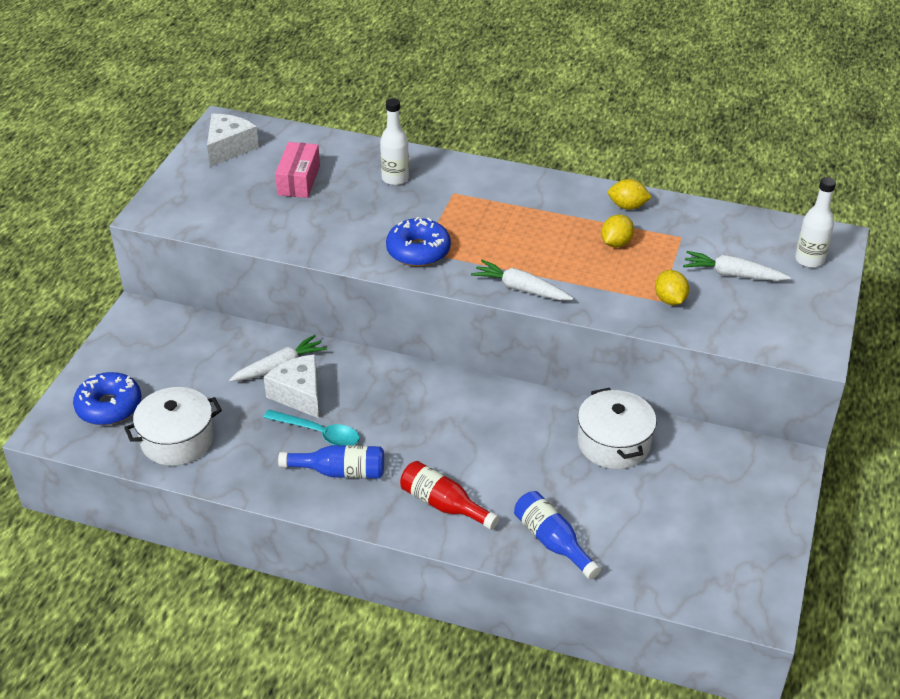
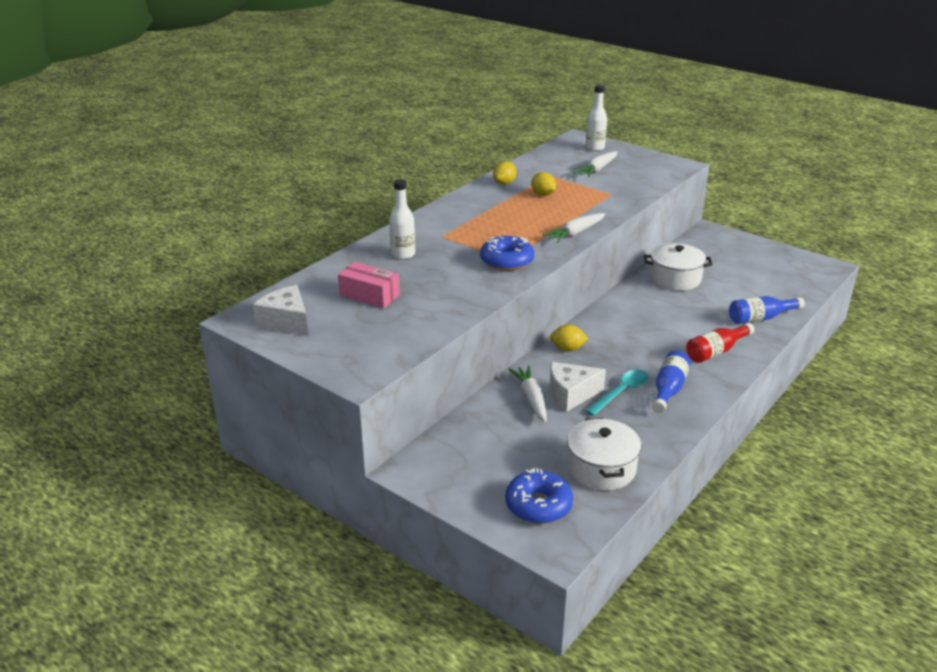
camera: 70 degrees left, 10 degrees down
(670, 300) = (613, 191): yellow lemon -> yellow lemon (567, 348)

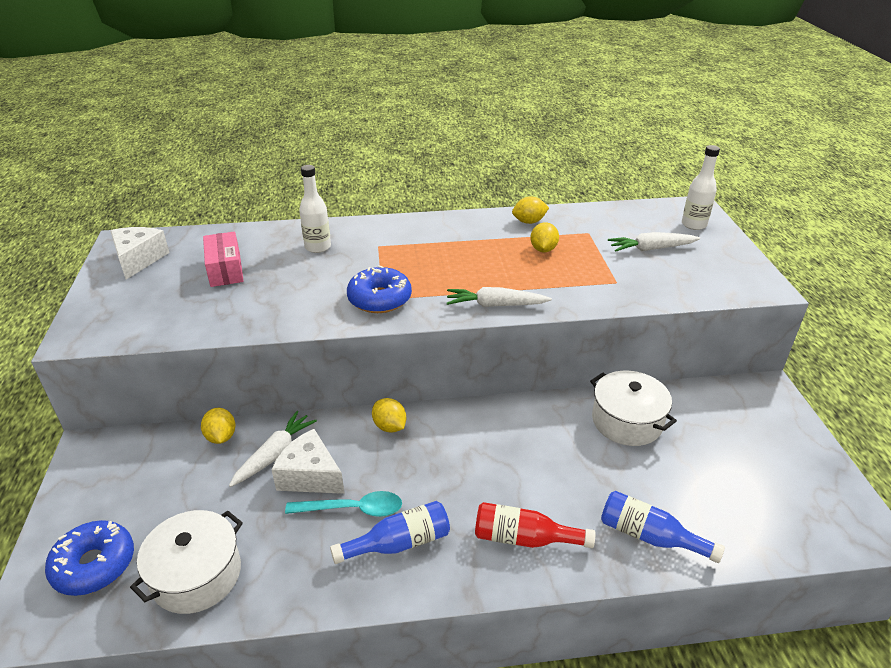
camera: 45 degrees right, 5 degrees up
(482, 412) = (221, 437): none -> yellow lemon

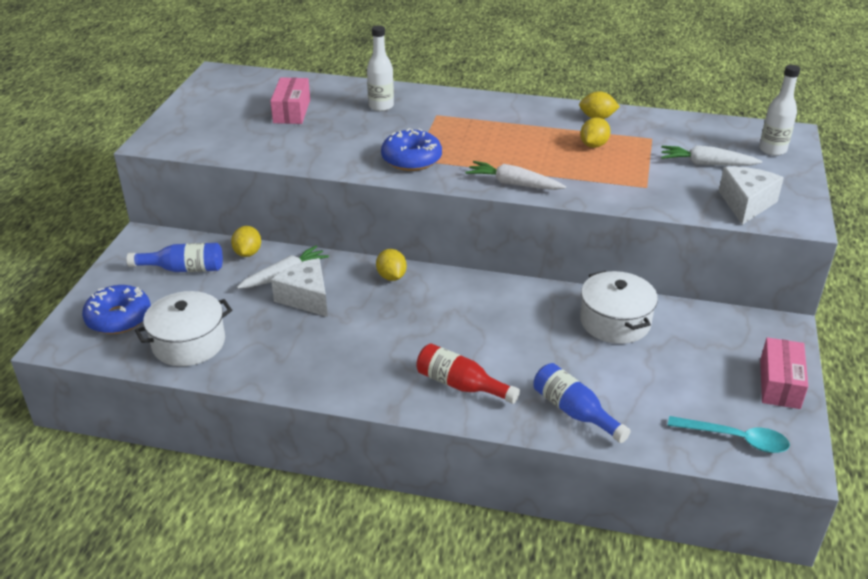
camera: 20 degrees right, 0 degrees up
(138, 259) = (224, 90): white cheese -> white cheese (746, 204)
(353, 509) = (328, 329): turquoise spoon -> turquoise spoon (735, 439)
(398, 543) = (353, 362): blue bottle -> blue bottle (183, 269)
(802, 448) = (779, 383): none -> pink box

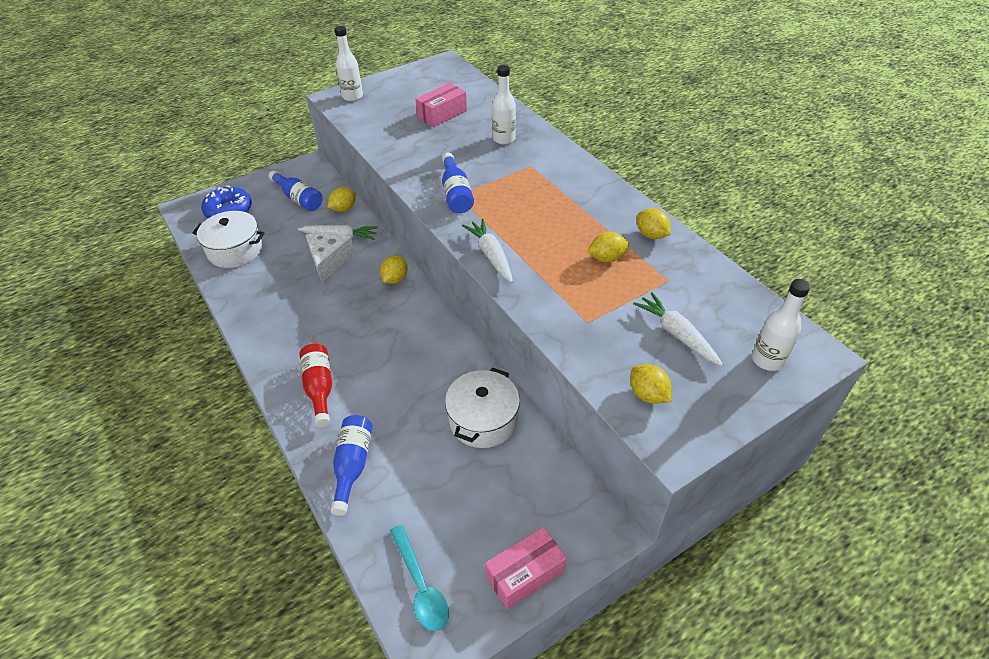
camera: 45 degrees right, 10 degrees up
(172, 133) = (352, 96): none -> white bottle
(411, 159) = (456, 193): blue donut -> blue bottle
(746, 204) = (648, 395): white cheese -> yellow lemon

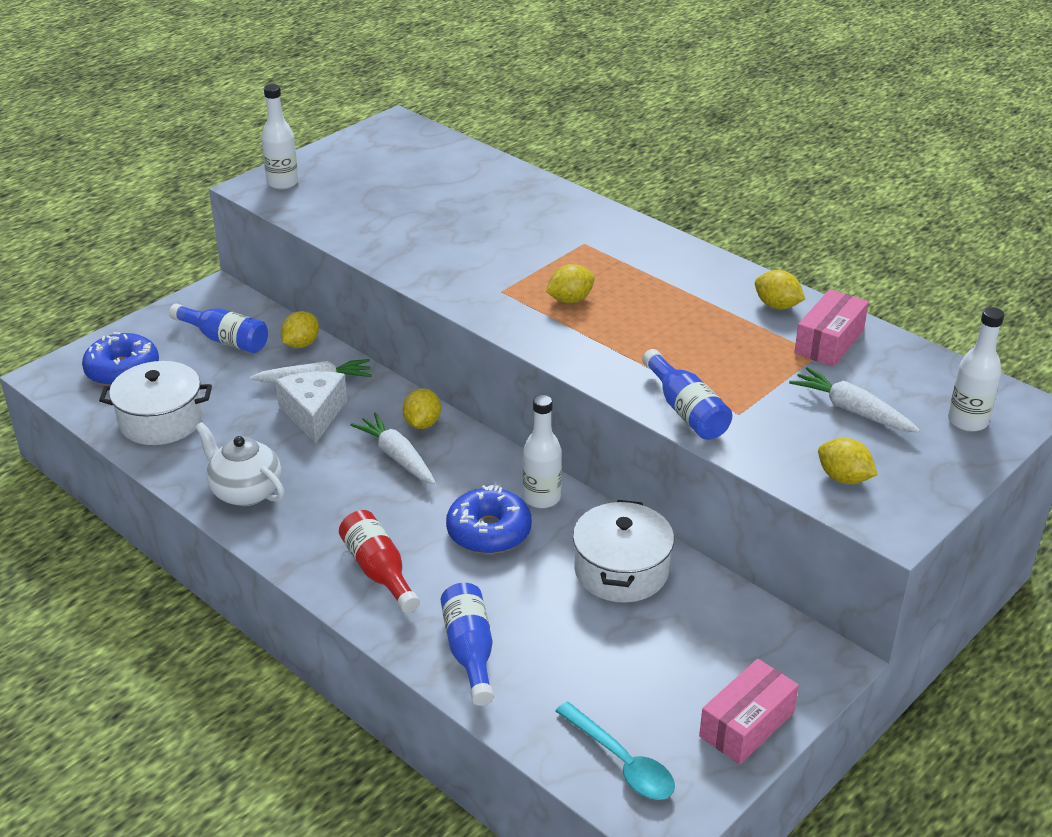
camera: 15 degrees left, 10 degrees down
(262, 311) = (245, 491): none -> white teapot
(405, 370) = (489, 531): none -> blue donut
(442, 114) = (428, 192): pink box -> pink box (829, 342)
(456, 193) = (498, 289): blue bottle -> blue bottle (686, 410)
(491, 255) = (581, 356): white carrot -> white carrot (397, 457)
(504, 139) = (531, 214): white bottle -> white bottle (541, 498)
(606, 258) = (732, 339): yellow lemon -> yellow lemon (570, 300)

